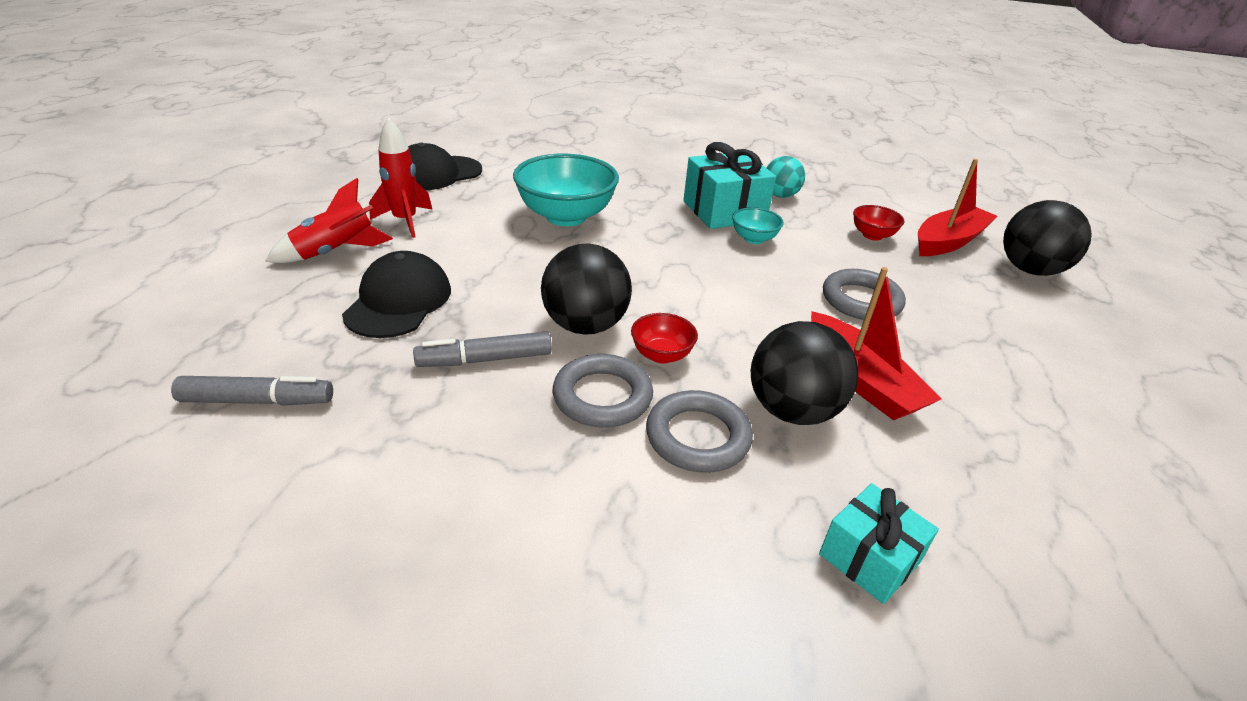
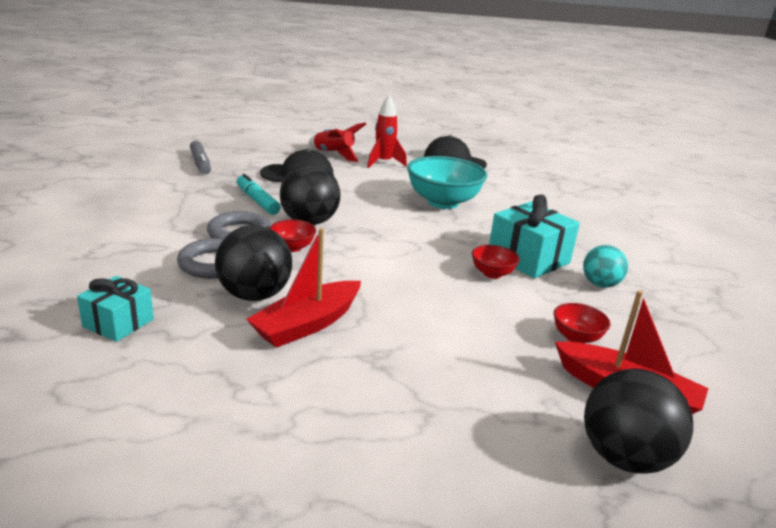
camera: 70 degrees right, 10 degrees down
(485, 360) = (257, 201): grey marker -> turquoise marker
(753, 239) = (492, 274): turquoise bowl -> red bowl
(861, 300) = (433, 327): grey ring -> none

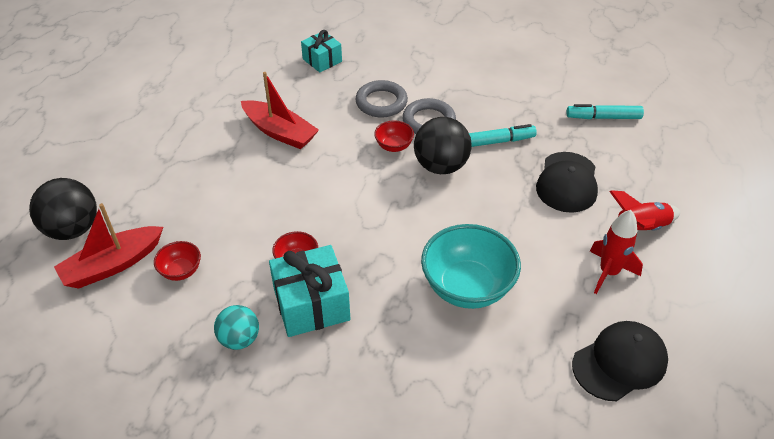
camera: 115 degrees right, 20 degrees up
(200, 163) = (603, 117): grey marker -> turquoise marker
(254, 295) = (328, 115): black ball -> none
(307, 324) = (280, 132): red boat -> red boat turned 150 degrees clockwise

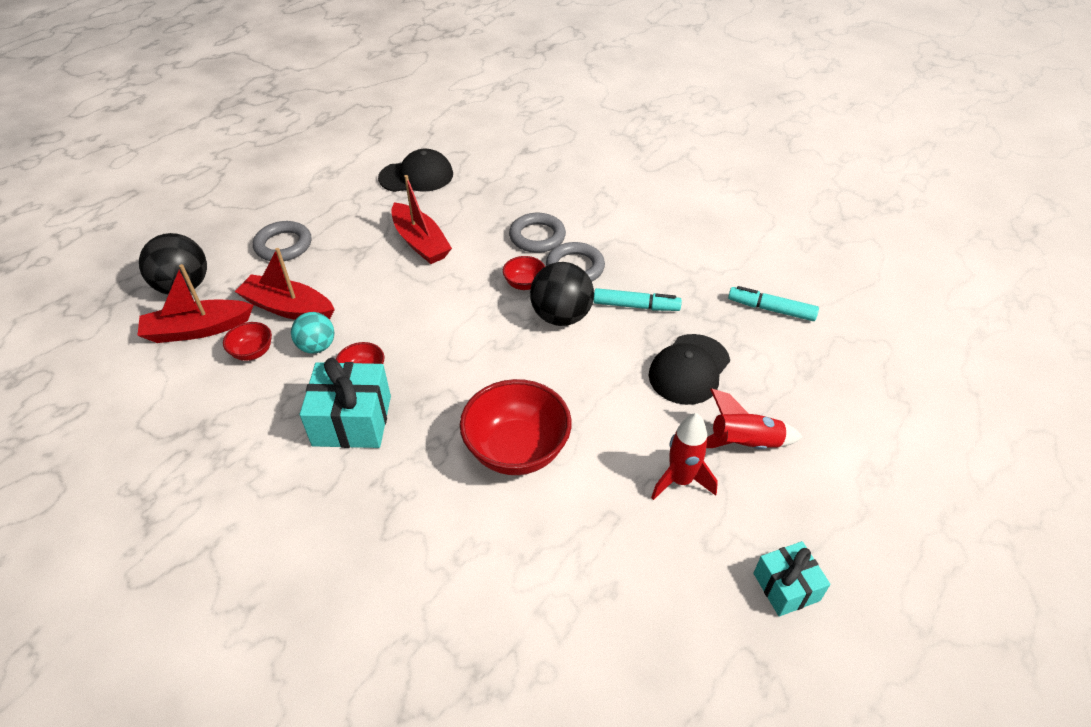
camera: 20 degrees right, 0 degrees up
(150, 166) = (283, 245): none -> grey ring
(190, 222) = (288, 308): none -> red boat
(239, 339) = (266, 434): turquoise ball -> turquoise ball (317, 347)
(322, 60) = (502, 181): turquoise gift -> turquoise gift (786, 587)
(467, 287) = (517, 450): turquoise bowl -> red bowl
(619, 362) = (637, 584): black cap -> black cap (416, 176)

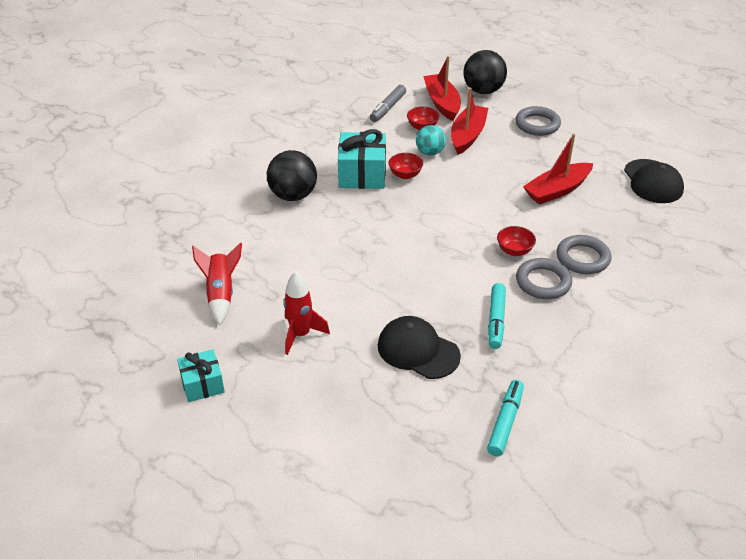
camera: 90 degrees right, 5 degrees down
(187, 390) = (388, 108): none -> grey marker
(517, 450) = (334, 249): red bowl -> none
(561, 316) = (476, 273): black ball -> black ball (293, 195)
(744, 444) = (334, 378): red rocket -> red rocket (221, 294)

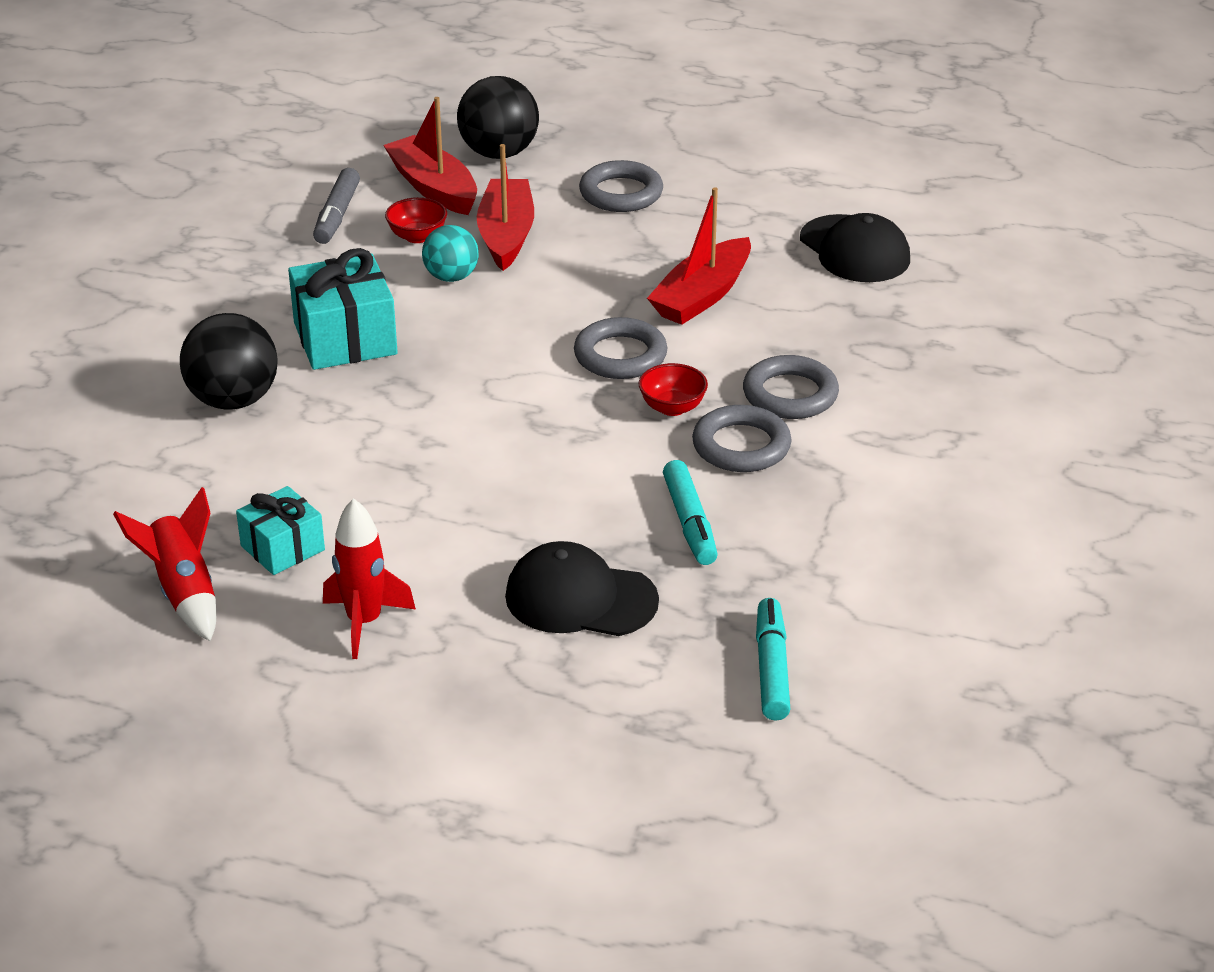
camera: 20 degrees left, 5 degrees down
(202, 384) = (228, 741): turquoise gift -> turquoise gift (282, 548)
(405, 175) = (424, 324): red bowl -> none
(499, 215) = (620, 355): none -> grey ring

